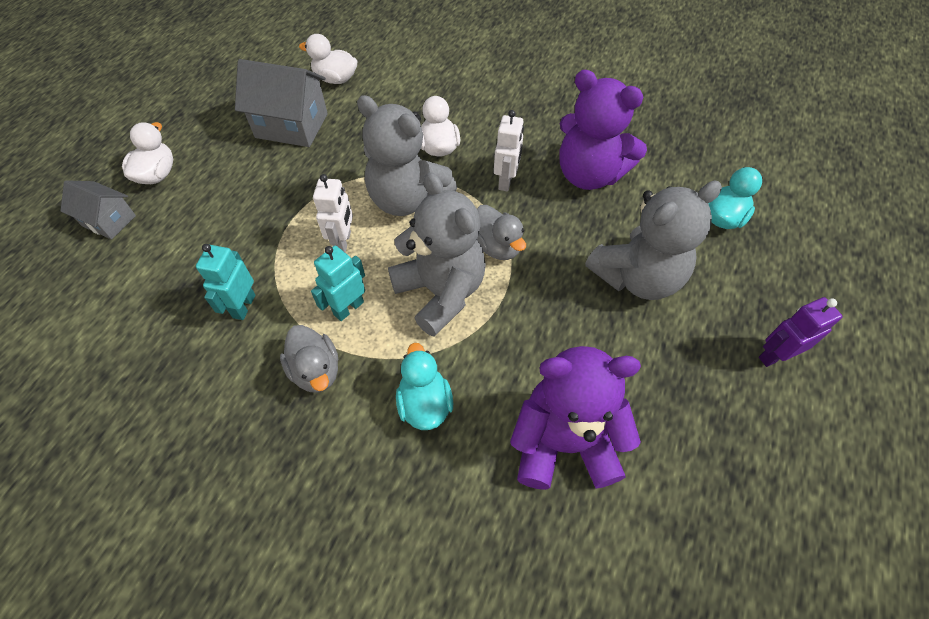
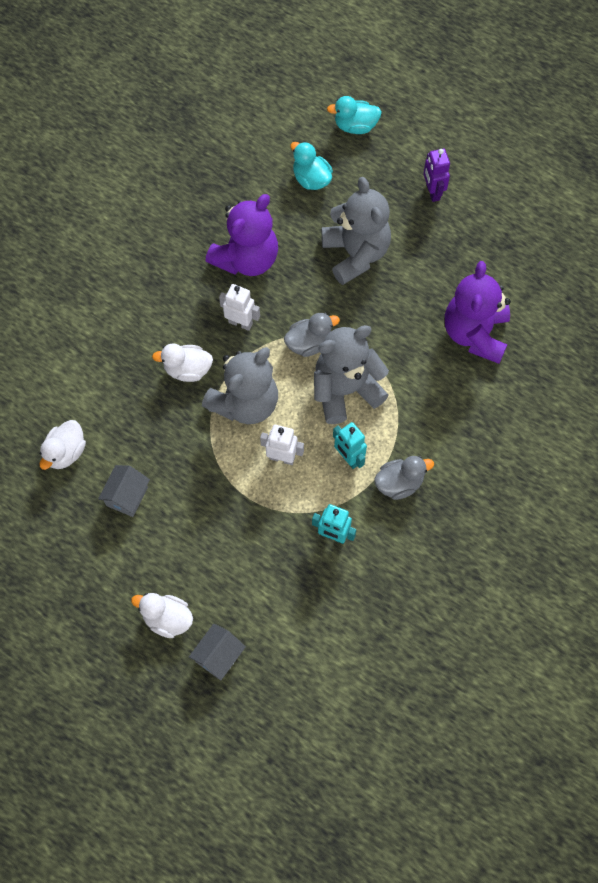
camera: 80 degrees left, 10 degrees up
(291, 125) = (127, 496): grey house -> grey house, size x0.60
(424, 404) = (436, 413): turquoise duck -> turquoise duck (355, 126)

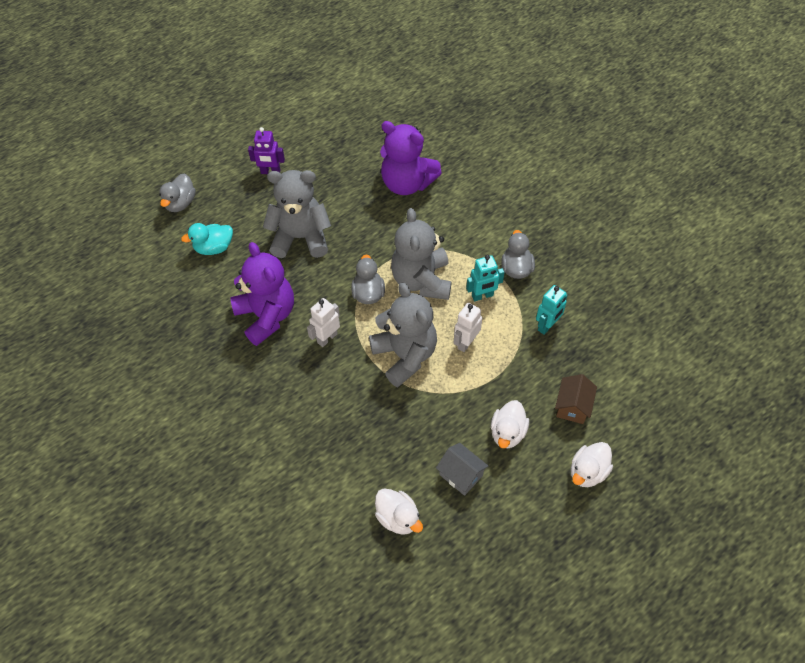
camera: 70 degrees left, 10 degrees down
(187, 369) = (355, 391): white duck -> white duck (507, 433)
(218, 656) = (631, 440): grey house -> none
(239, 586) = (572, 407): none -> brown house
(355, 126) = (180, 203): turquoise duck -> grey duck

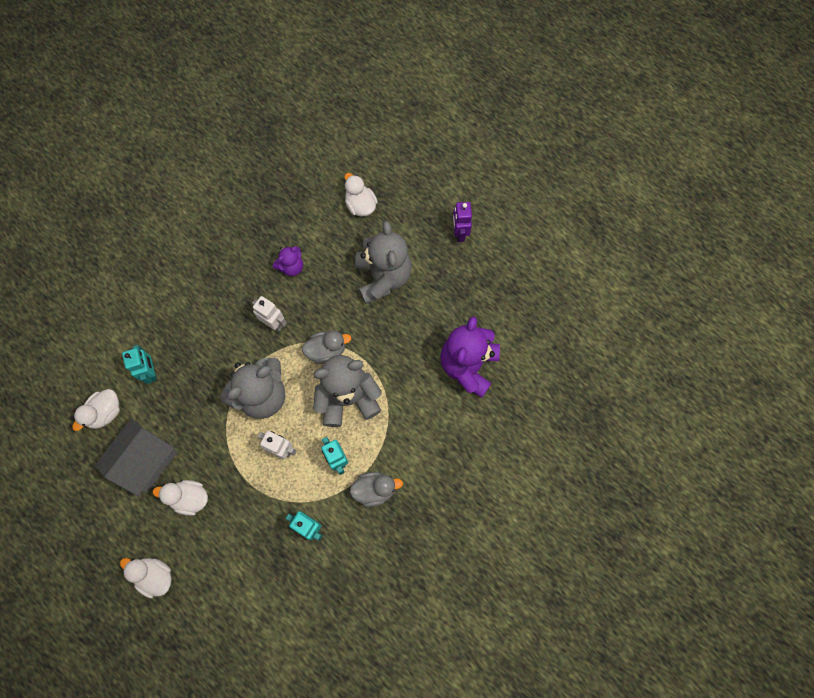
camera: 80 degrees right, 15 degrees up
(180, 203) = (407, 164): grey duck -> none
(214, 248) = (360, 205): turquoise duck -> white duck
(266, 316) = (291, 267): purple teddy bear -> purple teddy bear, size x0.51
(358, 465) = (151, 372): none -> turquoise robot
(461, 475) = (146, 460): grey house -> grey house, size x1.66
(572, 407) = (221, 558): brown house -> none

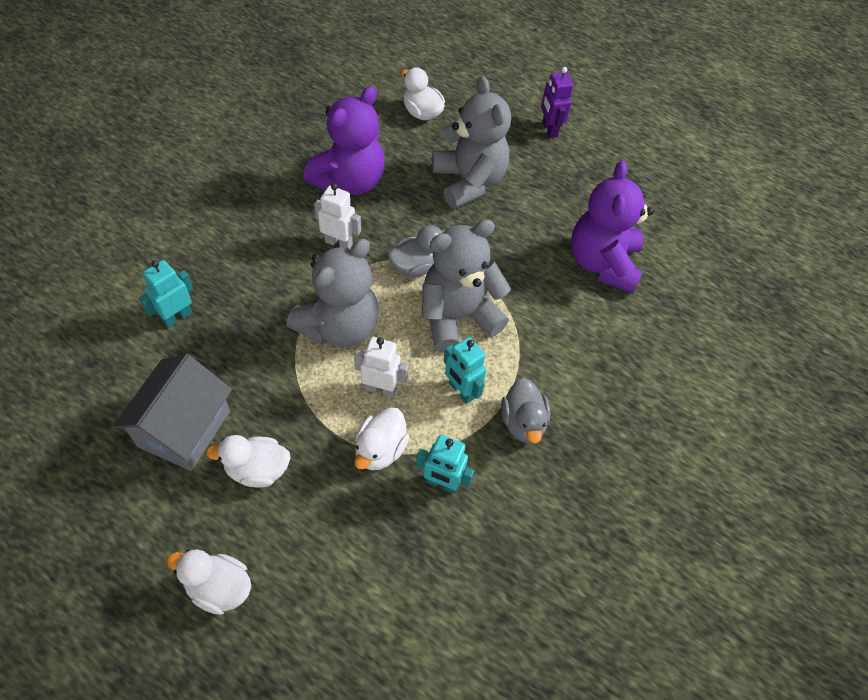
camera: 15 degrees left, 15 degrees down
(105, 412) = (114, 375): white duck -> white duck (380, 449)
(151, 372) = (177, 317): turquoise robot -> turquoise robot turned 105 degrees counterclockwise
(291, 267) = (349, 181): purple teddy bear -> purple teddy bear, size x1.96
(375, 489) = (523, 422): grey duck -> grey duck turned 105 degrees clockwise

